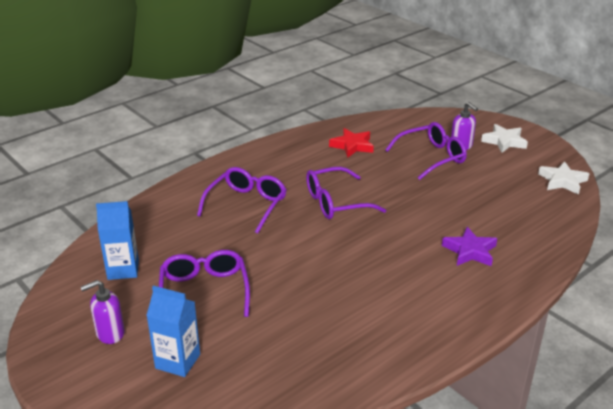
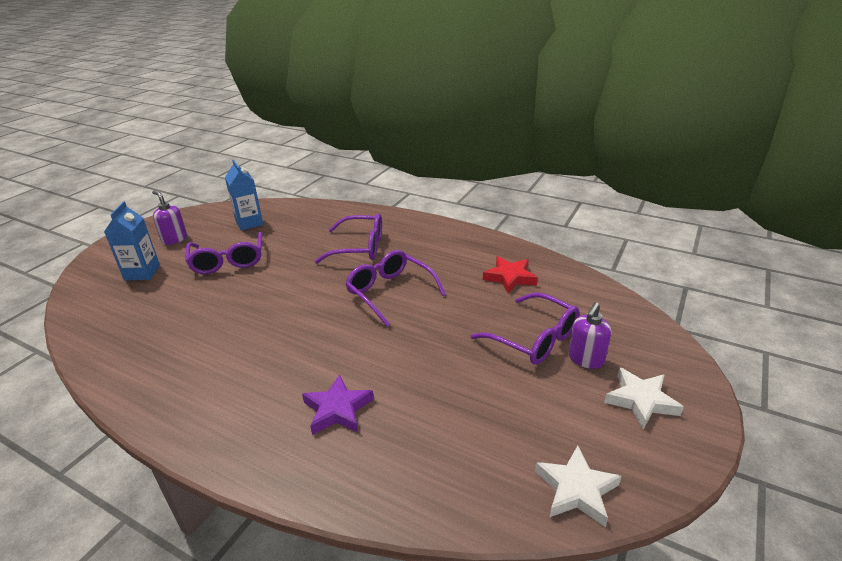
camera: 70 degrees right, 0 degrees up
(204, 291) = (228, 261): purple glasses -> purple glasses turned 105 degrees clockwise

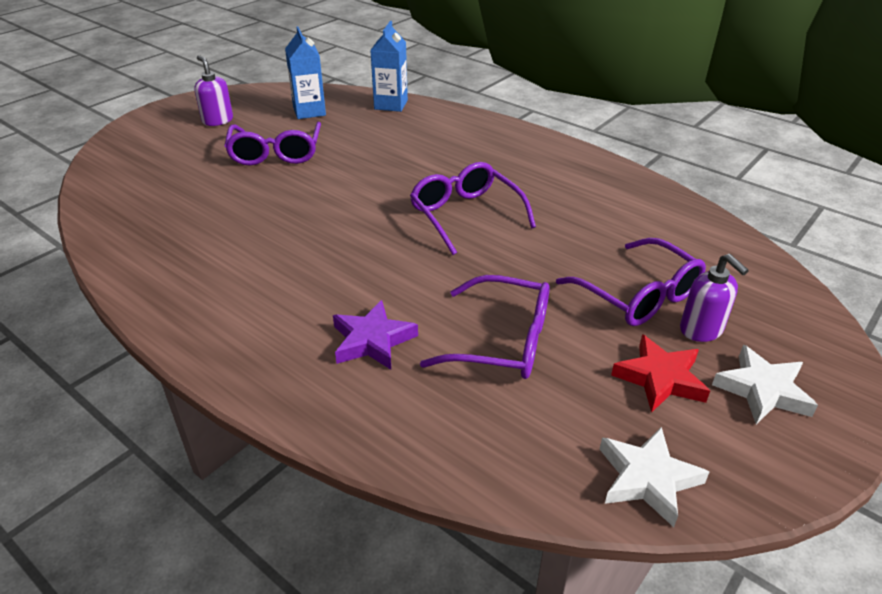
camera: 10 degrees right, 5 degrees up
(142, 273) = (174, 155): blue carton -> blue carton (391, 104)
(359, 247) = (439, 156): purple glasses -> purple glasses (503, 341)
(510, 277) = (625, 217): red star -> red star (660, 378)
(586, 359) = (701, 330): purple soap dispenser -> purple soap dispenser turned 75 degrees counterclockwise

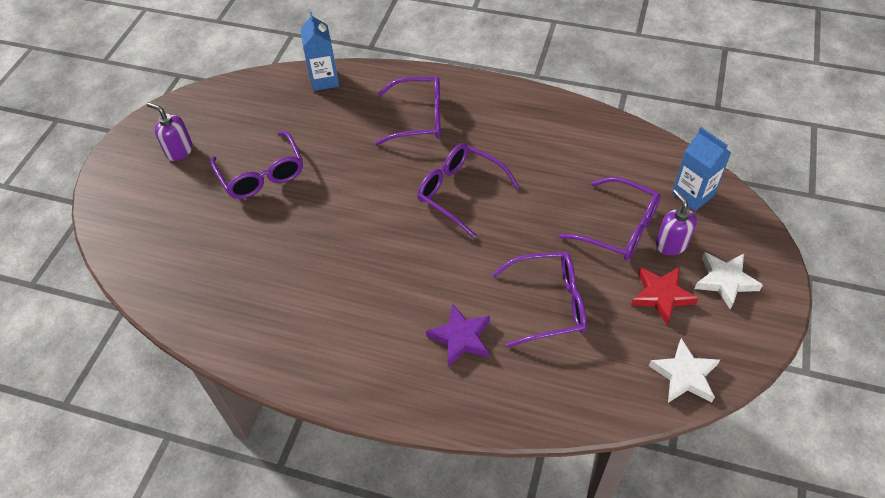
camera: 20 degrees left, 15 degrees up
(309, 111) = (256, 112): blue carton -> blue carton (692, 194)
(463, 150) = (419, 118): none -> purple glasses
(701, 330) = (671, 244): purple soap dispenser -> purple soap dispenser turned 150 degrees counterclockwise

